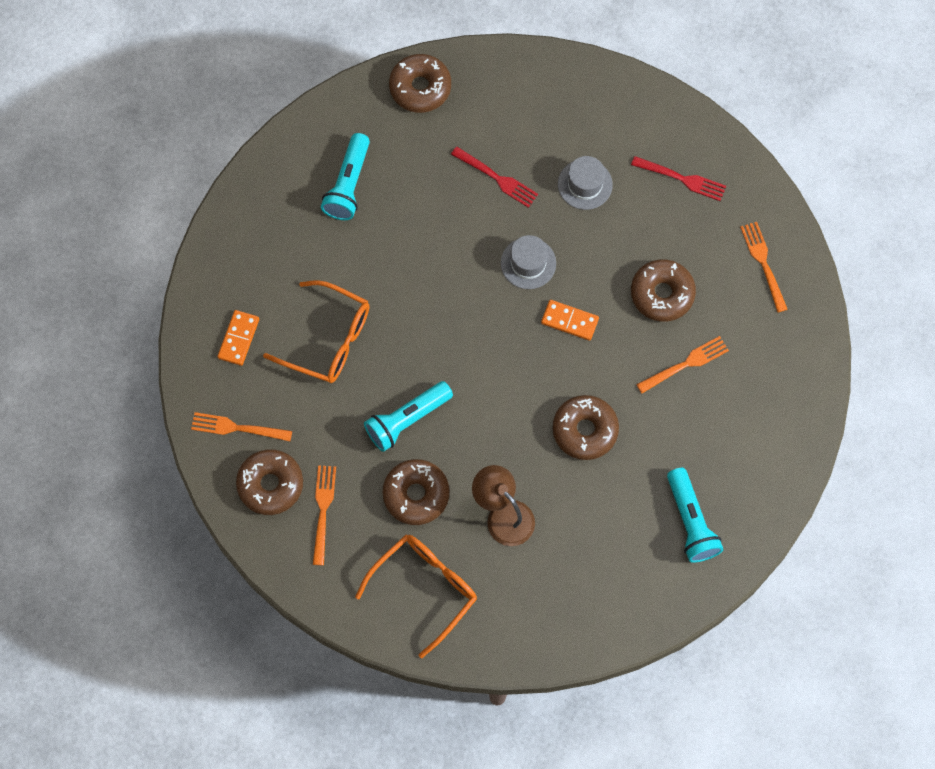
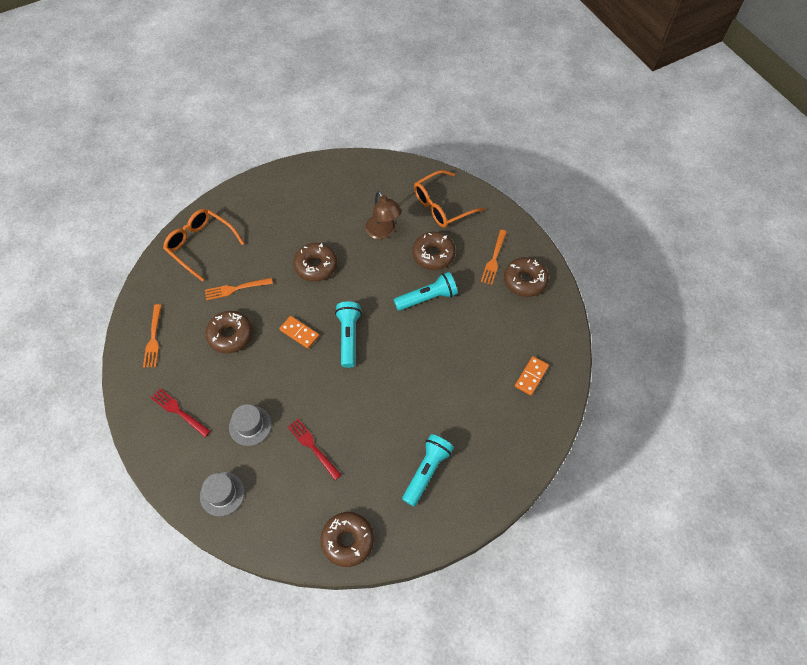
camera: 165 degrees left, 10 degrees down
(237, 428) = (541, 319): orange fork -> none
(329, 339) = (467, 360): orange glasses -> orange glasses (200, 245)
(528, 263) = (313, 378): grey hat -> grey hat (222, 494)
(690, 521) = (273, 205): turquoise flashlight -> turquoise flashlight (349, 337)

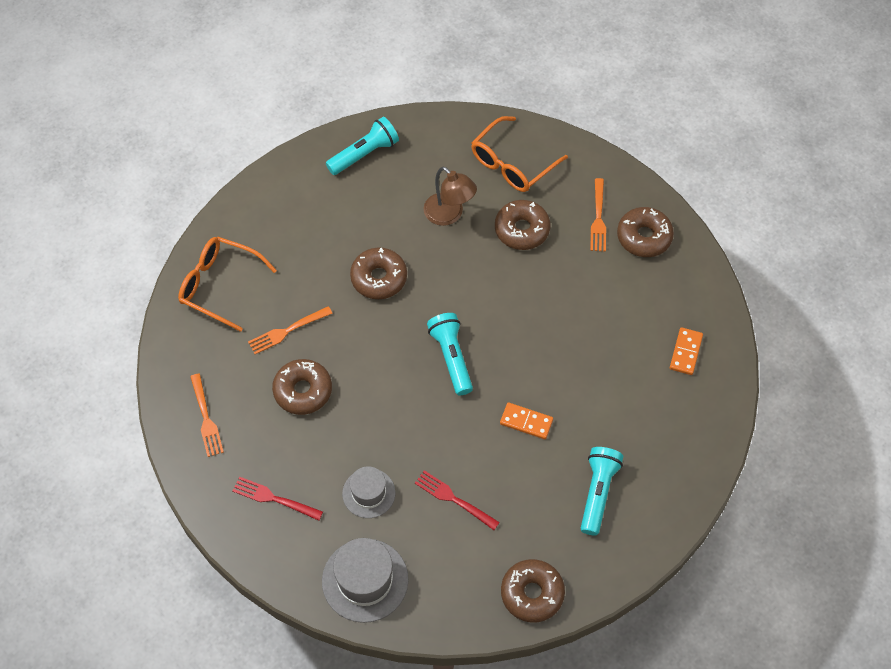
camera: 15 degrees left, 0 degrees up
(222, 494) = (365, 580): grey hat -> grey hat, size x1.58
(299, 333) = (388, 367): orange domino -> orange domino (526, 422)
(427, 298) = (532, 286): turquoise flashlight -> turquoise flashlight (364, 154)

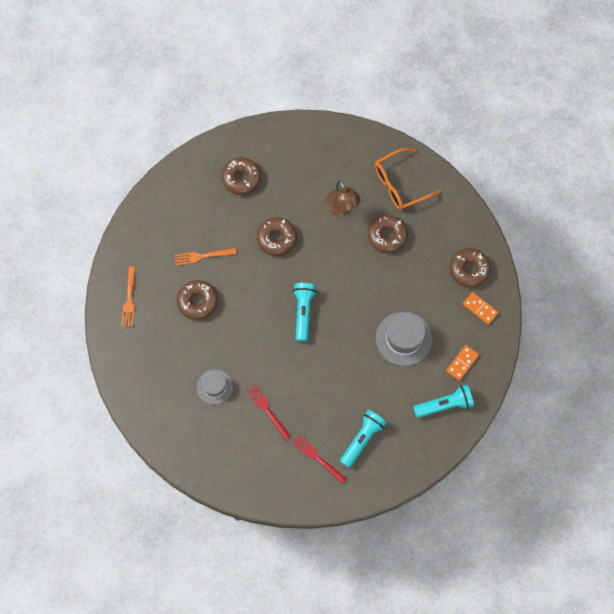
camera: 20 degrees right, 10 degrees up
(219, 285) = (169, 208): orange glasses -> none
(274, 498) = (153, 369): red fork -> red fork (317, 457)
(364, 154) = (301, 143): turquoise flashlight -> turquoise flashlight (444, 405)
(365, 580) = (191, 443): grey hat -> grey hat (403, 338)
(526, 422) = (335, 374): orange domino -> orange domino (480, 309)
(532, 593) = (293, 490): brown donut -> brown donut (241, 179)
(598, 218) = (443, 245): orange fork -> none

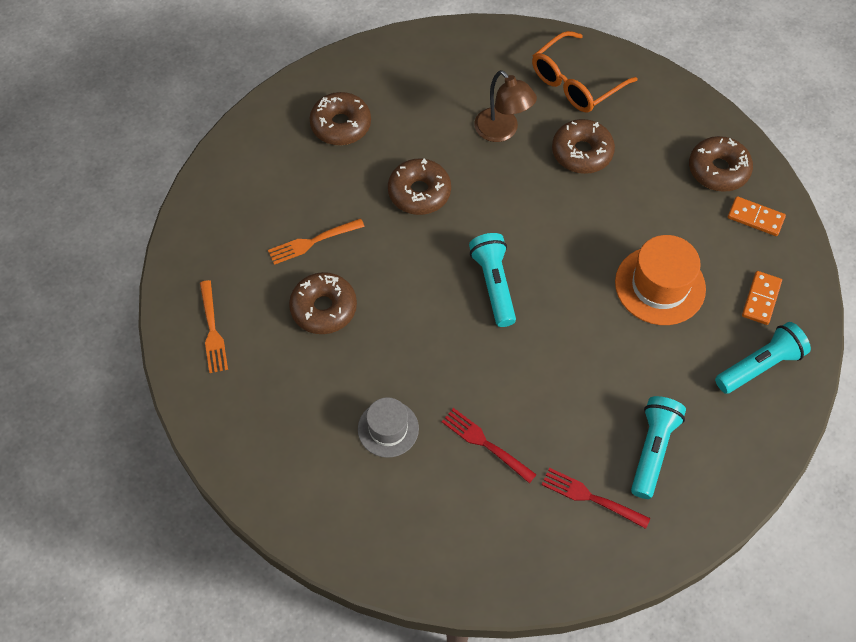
camera: 15 degrees left, 10 degrees down
(403, 338) = (660, 285): grey hat -> orange hat

